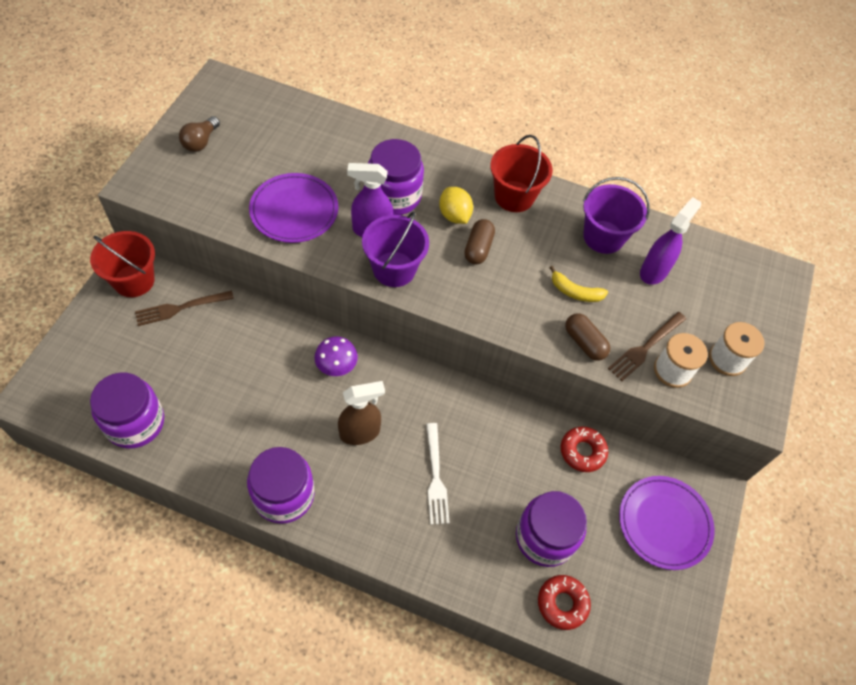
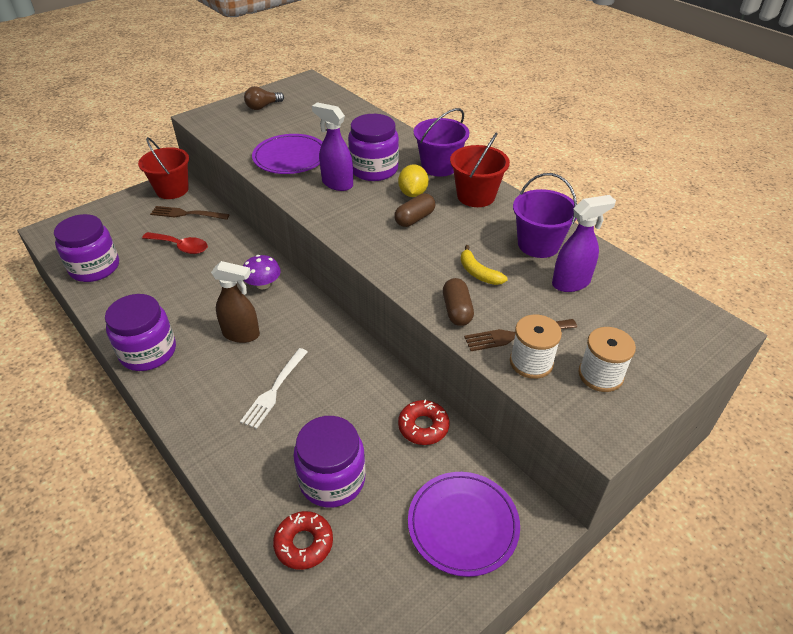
camera: 35 degrees right, 15 degrees down
(211, 355) = (181, 247): none -> red spoon
(394, 269) = (333, 211): purple bucket -> purple bucket (439, 166)

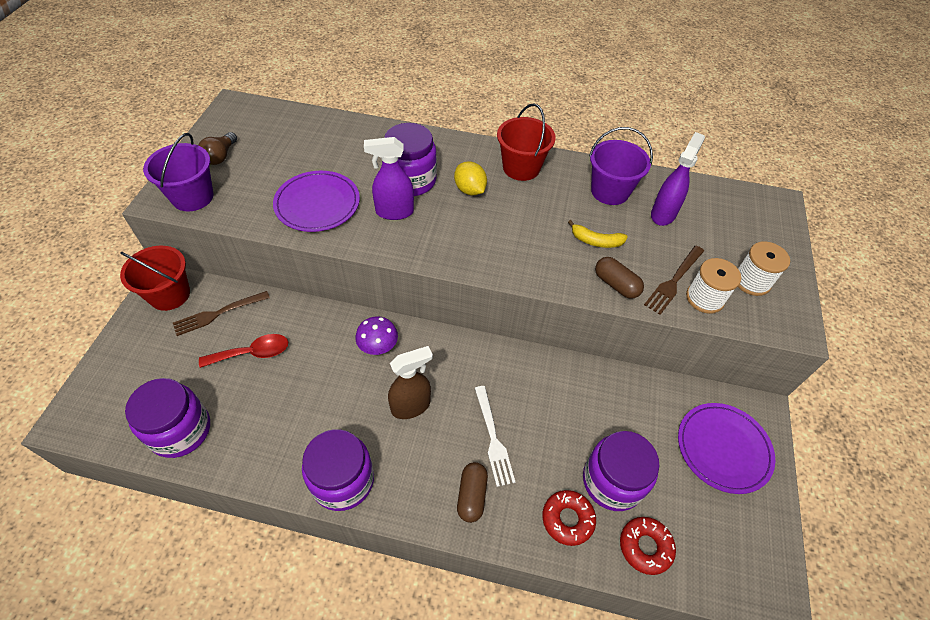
camera: 40 degrees left, 10 degrees up
(414, 219) = (497, 215): brown capsule -> brown capsule (471, 495)
(423, 426) = (629, 392): red donut -> red donut (567, 519)
(439, 166) = (462, 151): purple bucket -> purple bucket (192, 197)

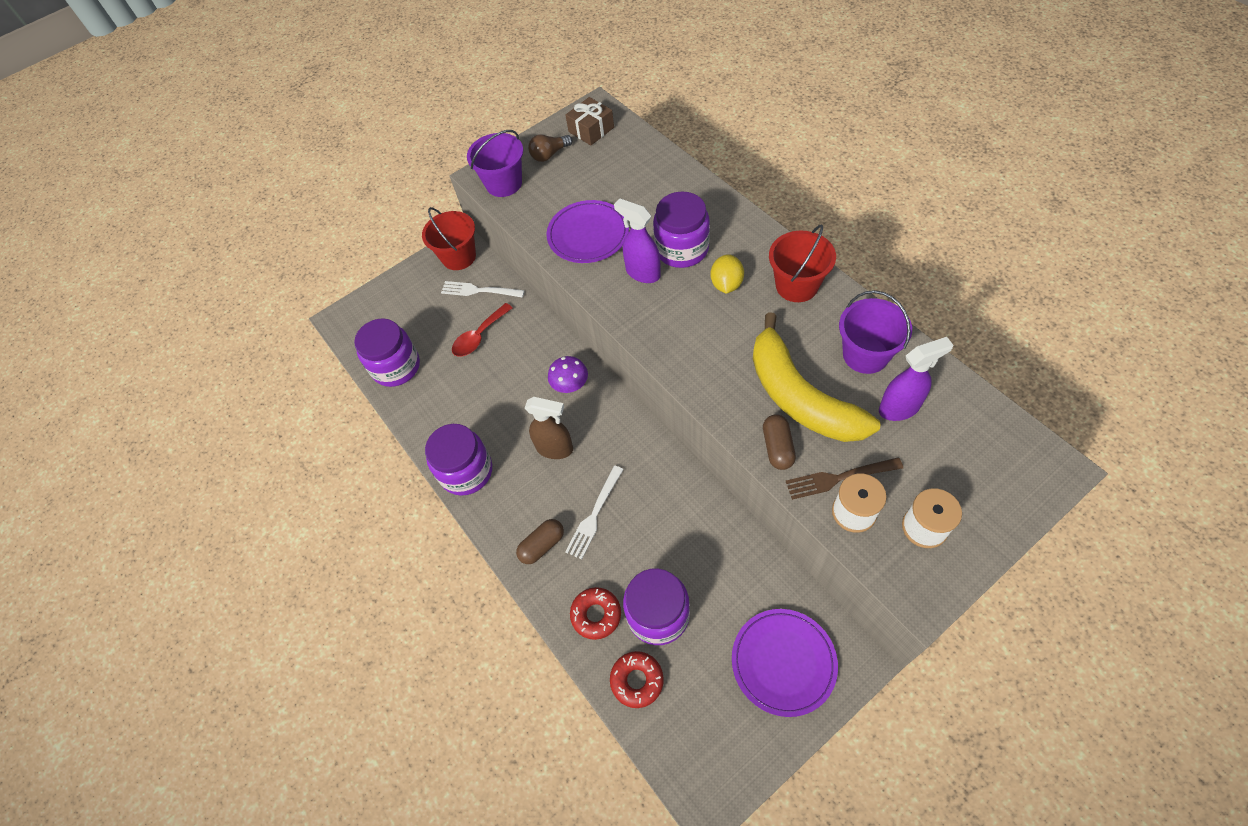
camera: 50 degrees right, 5 degrees up
(218, 313) = (479, 291): brown fork -> white fork
(245, 123) = (591, 130): none -> brown gift
(252, 353) = (479, 336): red spoon -> red spoon turned 105 degrees clockwise
(596, 241) = (800, 396): yellow banana -> yellow banana, size x2.48

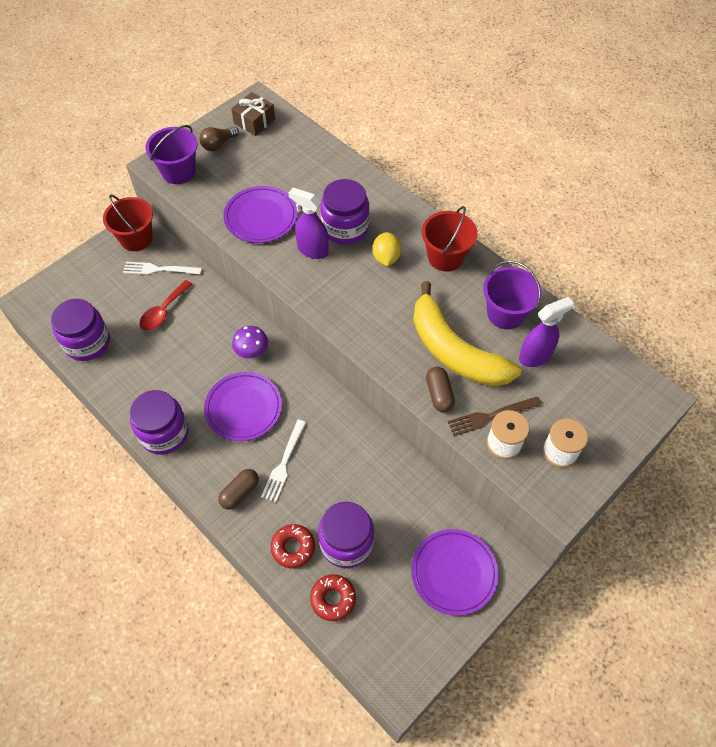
camera: 15 degrees left, 0 degrees up
(555, 448) = (243, 408): brown spray bottle -> purple plate

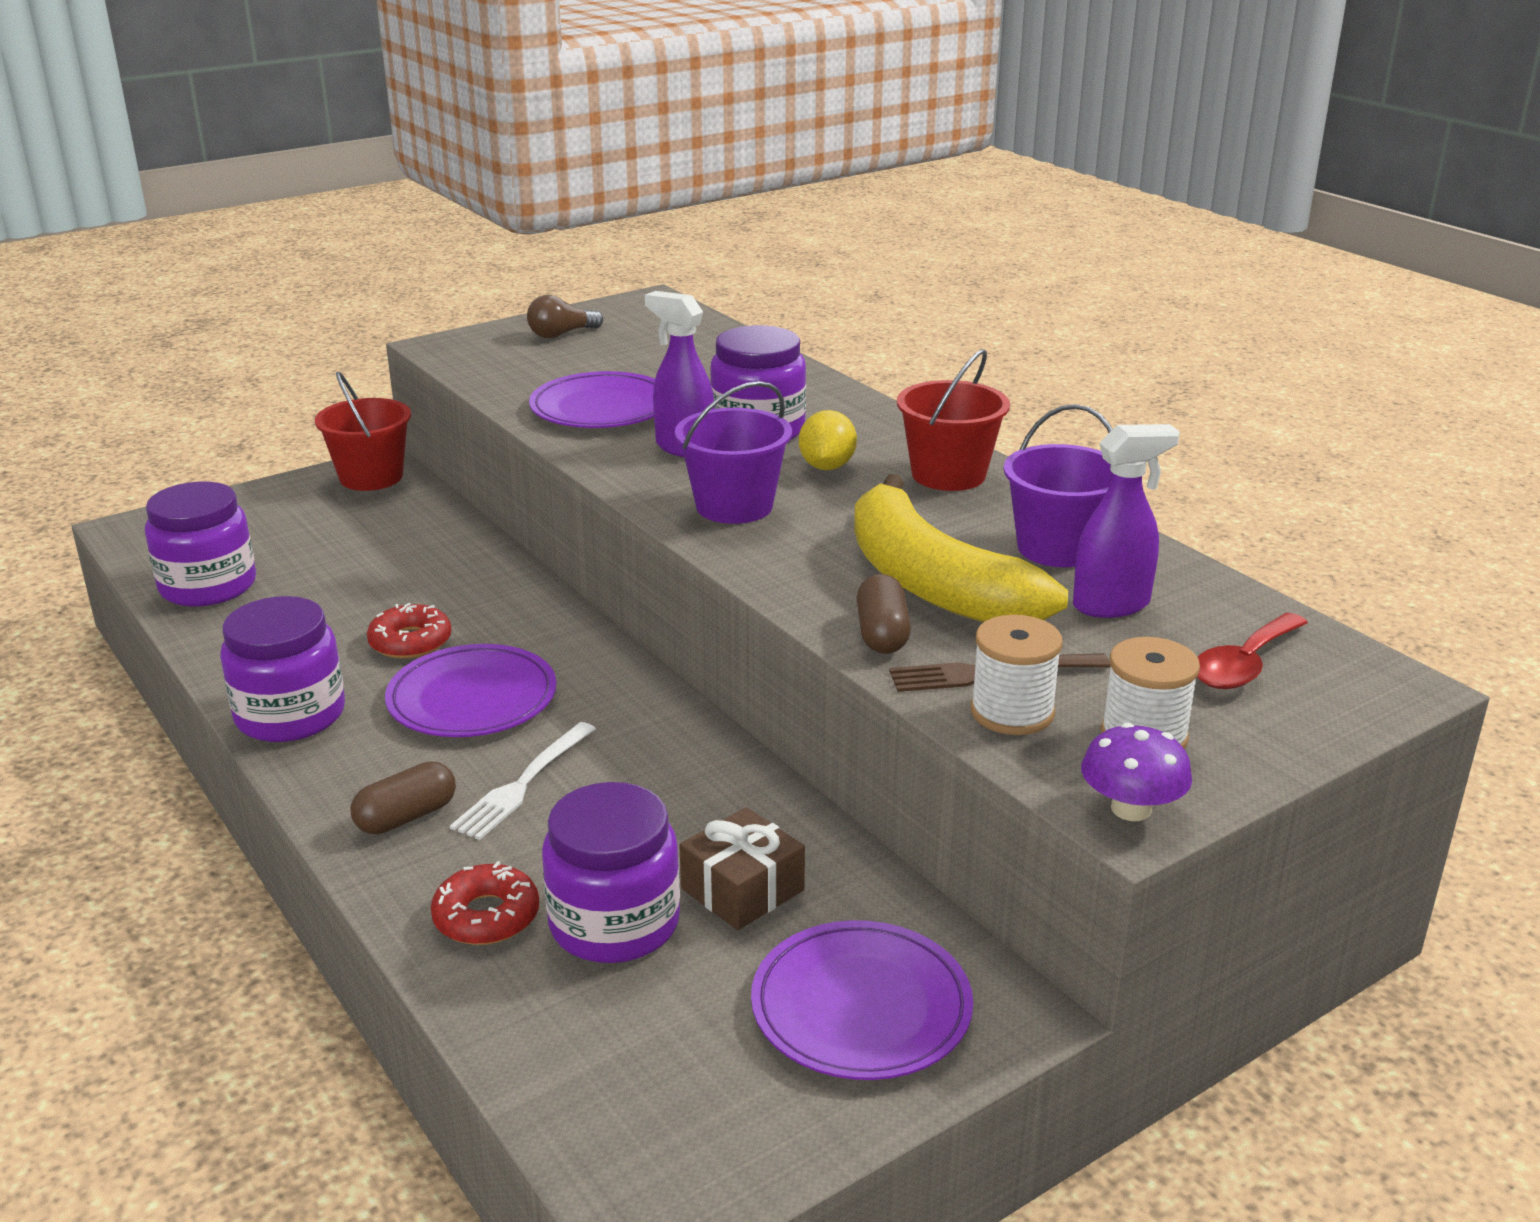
camera: 10 degrees right, 30 degrees down
(159, 269) = (394, 514): white fork -> none
(163, 311) = (375, 562): red spoon -> red spoon (1243, 665)
(178, 171) = (475, 354): purple bucket -> purple bucket (734, 506)
(251, 350) = (525, 625): purple mushroom -> purple mushroom (1131, 809)
(254, 121) = (637, 317): brown gift -> brown gift (742, 889)
(333, 599) = (545, 1015): red donut -> red donut (410, 642)

